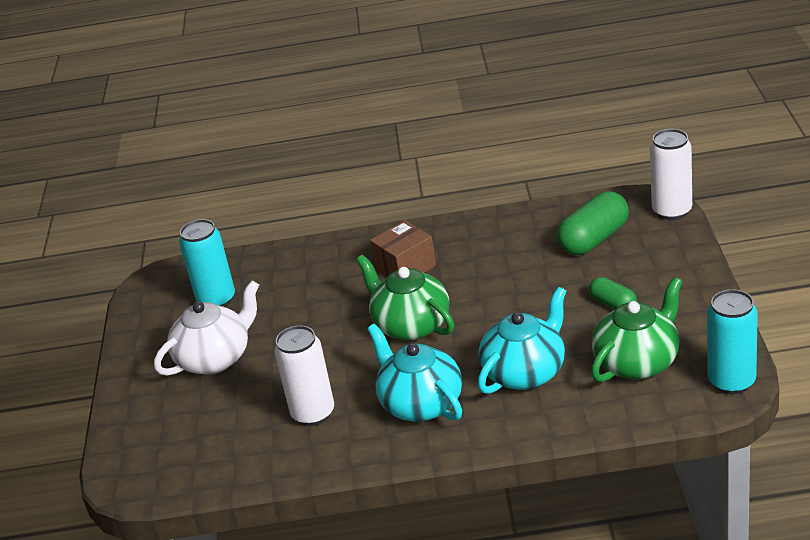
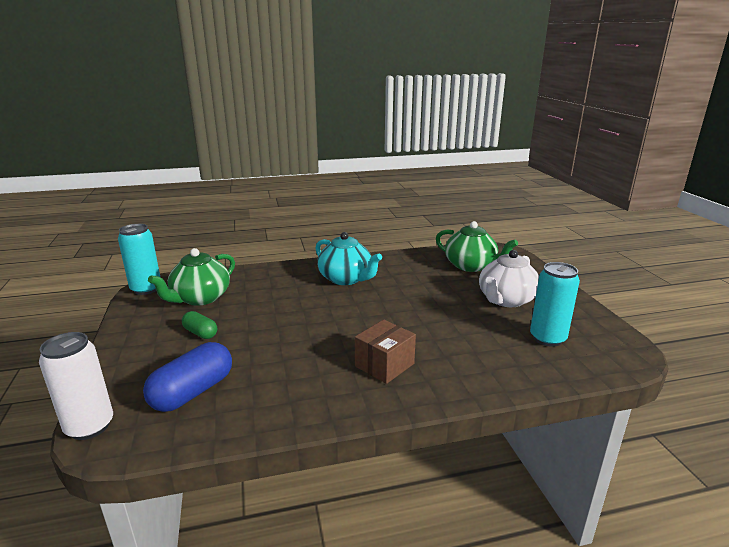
camera: 165 degrees right, 10 degrees down
(313, 413) = (413, 274): white can -> none
(411, 325) = (365, 319): green teapot -> green teapot (471, 266)
(525, 372) = (278, 293): turquoise teapot -> none
(594, 239) = (193, 392): green capsule -> blue capsule

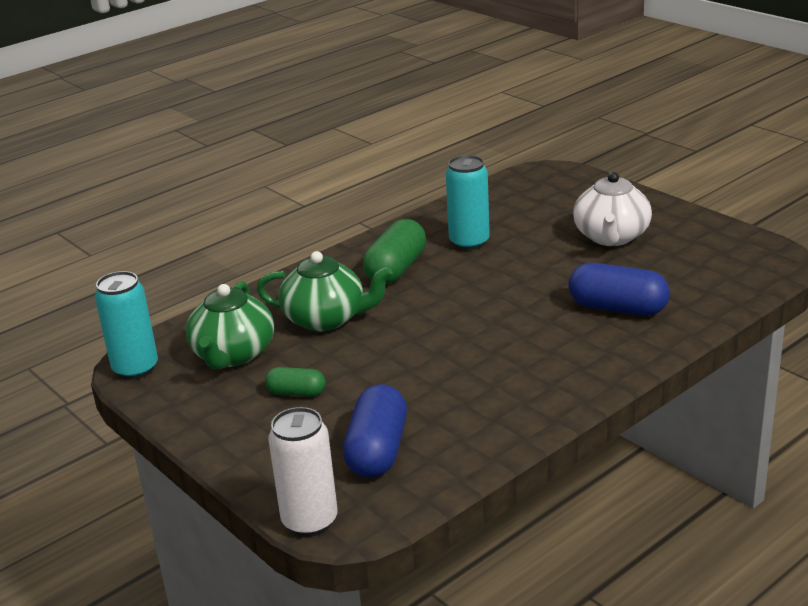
camera: 25 degrees left, 5 degrees up
(346, 279) = (396, 269): turquoise teapot -> green capsule
(384, 365) = (551, 351): brown box -> none
(464, 350) = (618, 308): none -> blue capsule
(471, 266) = (533, 205): green teapot -> green teapot (326, 319)
(547, 338) = (689, 267): turquoise can -> turquoise can (469, 242)

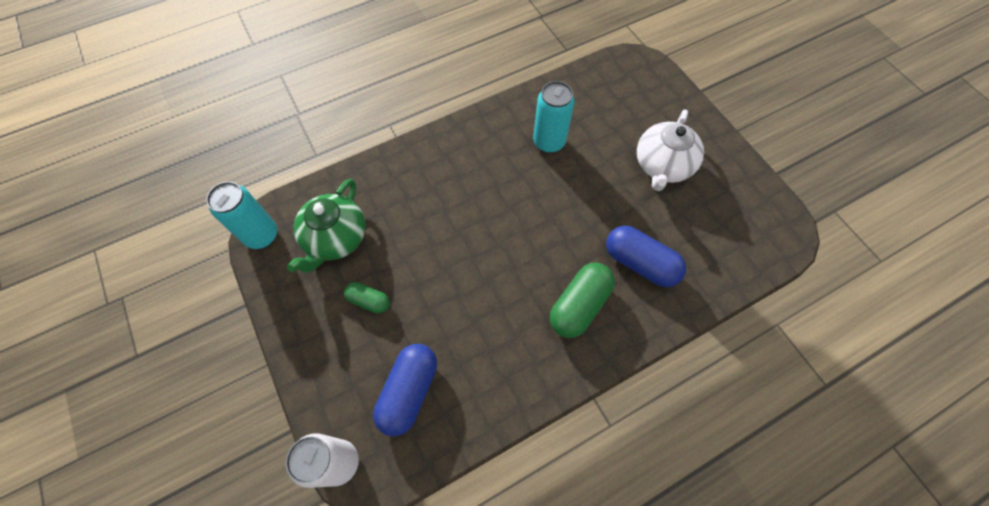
camera: 10 degrees right, 35 degrees up
(326, 319) = (414, 213): green teapot -> none
(396, 269) = (483, 162): green capsule -> green capsule (579, 305)

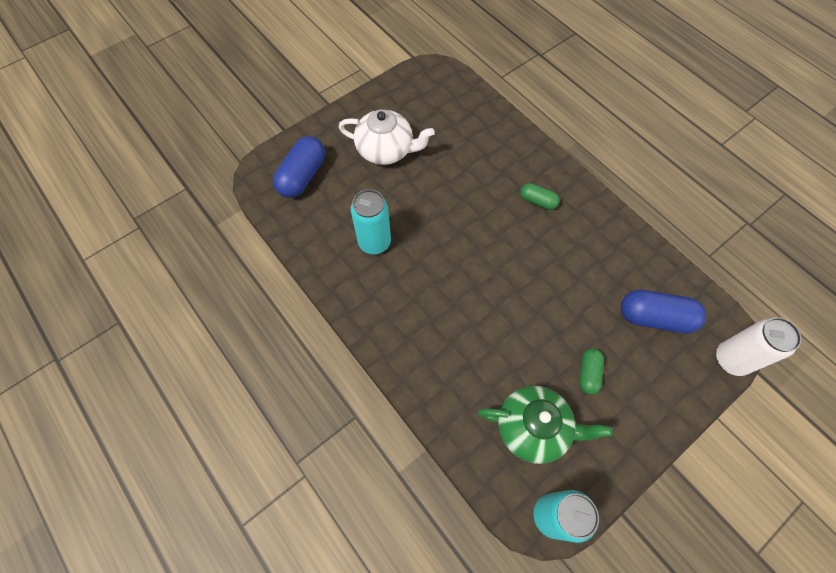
camera: 100 degrees left, 0 degrees up
(579, 305) = (537, 201): green capsule -> green capsule, size x0.57
(640, 263) = (487, 162): blue capsule -> blue capsule (302, 176)

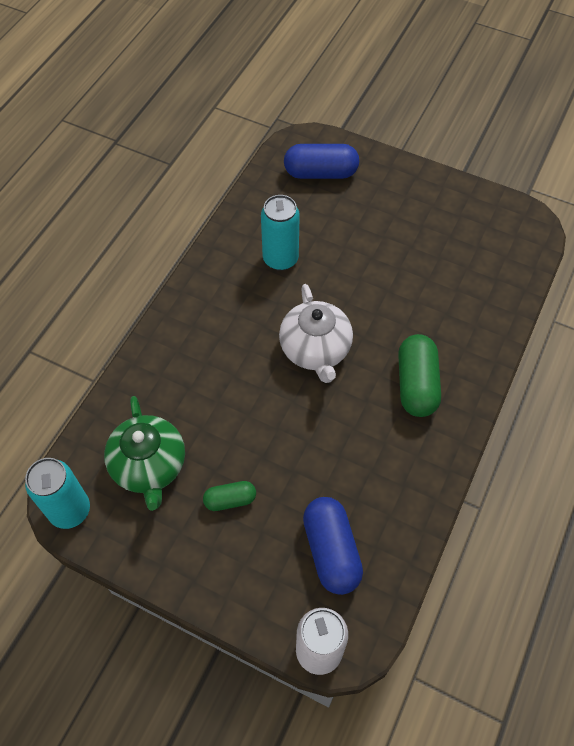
camera: 65 degrees right, 5 degrees down
(386, 150) = (394, 224): white teapot -> white teapot (315, 350)
(537, 201) = (416, 384): green capsule -> green capsule, size x1.77

